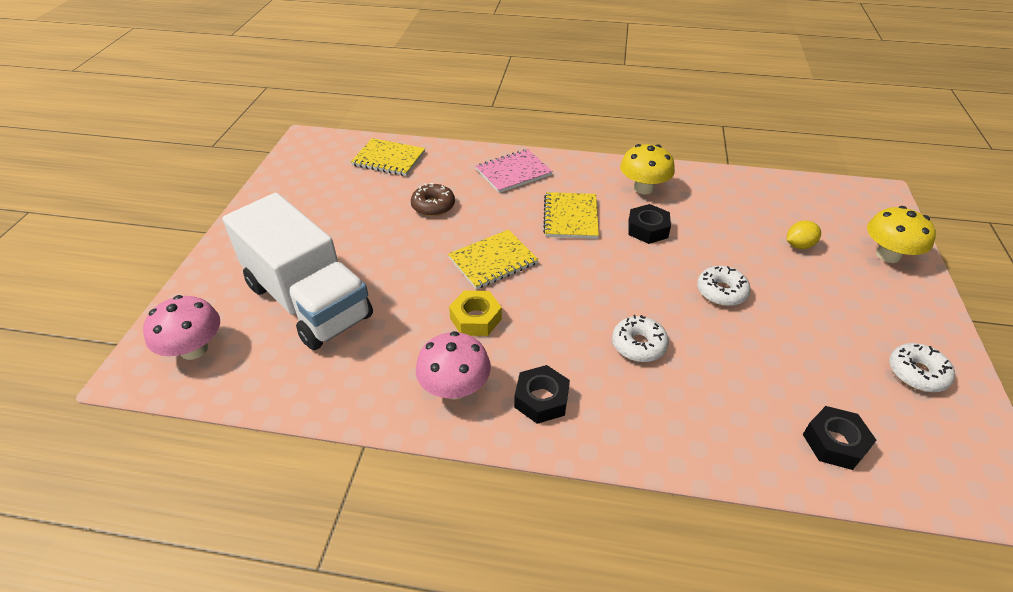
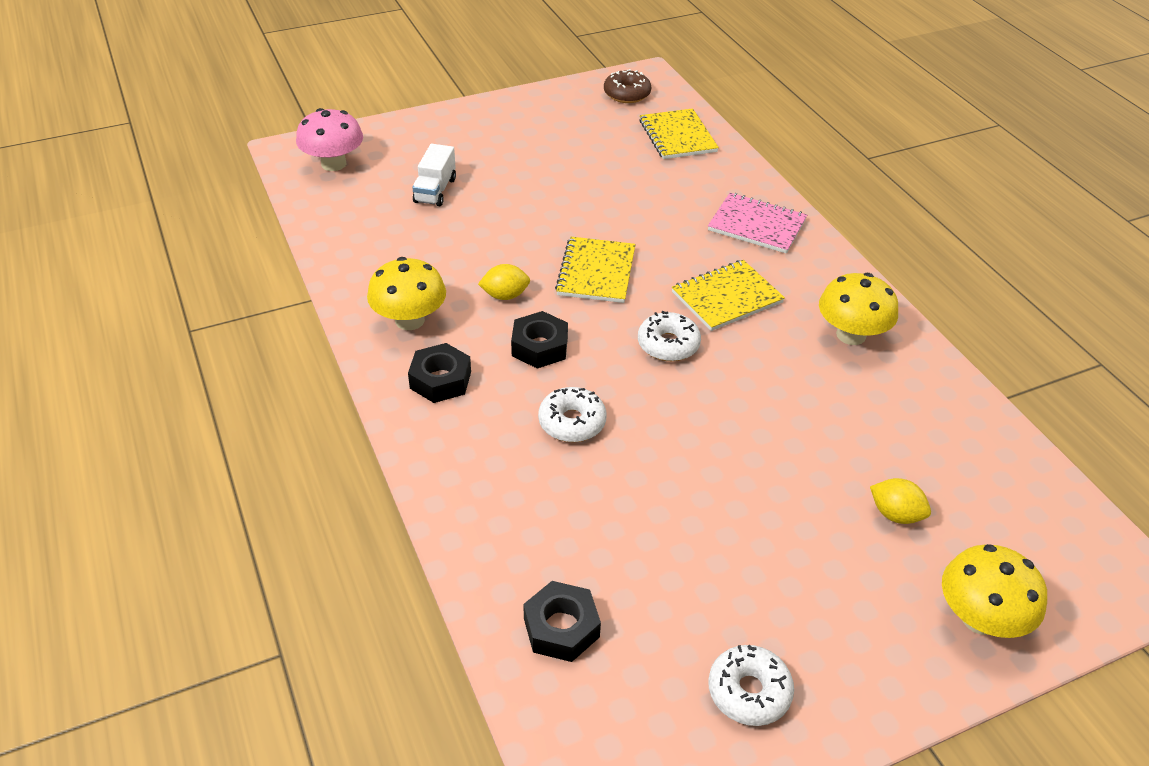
camera: 55 degrees right, 0 degrees up
(308, 301) = (435, 190): white truck -> white truck, size x0.40
(433, 206) = (637, 197): brown donut -> brown donut (627, 94)
(455, 388) = (409, 320): pink mushroom -> yellow mushroom
(475, 318) = (505, 295): yellow nut -> yellow lemon
(493, 261) = (596, 272): yellow notebook -> yellow notebook turned 75 degrees clockwise
(647, 229) = (773, 365): black nut -> black nut (539, 346)
(721, 292) = (723, 463): white donut -> white donut (668, 344)

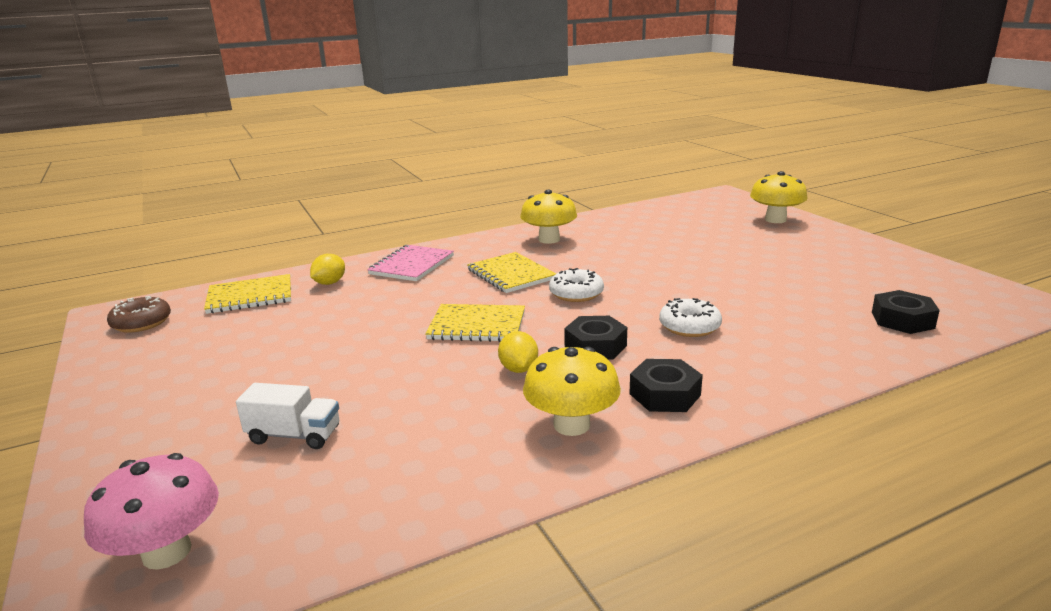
camera: 90 degrees left, 20 degrees down
(749, 691) = (885, 267): white donut -> none
(895, 514) = (713, 233): yellow lemon -> yellow lemon (329, 283)

